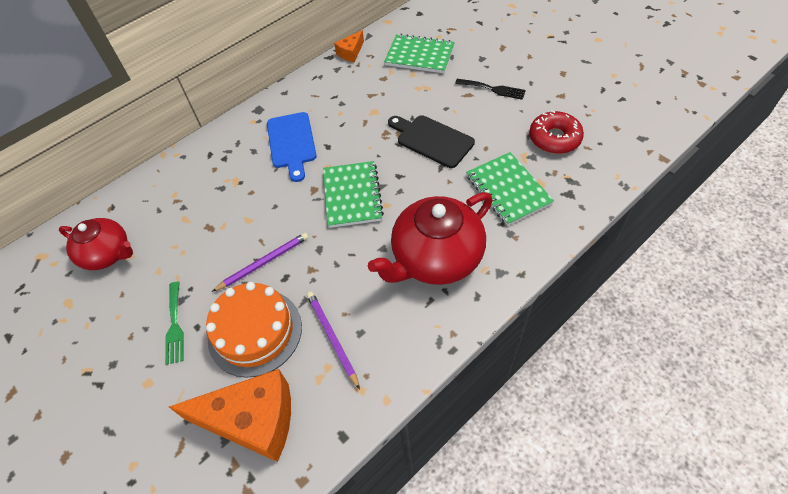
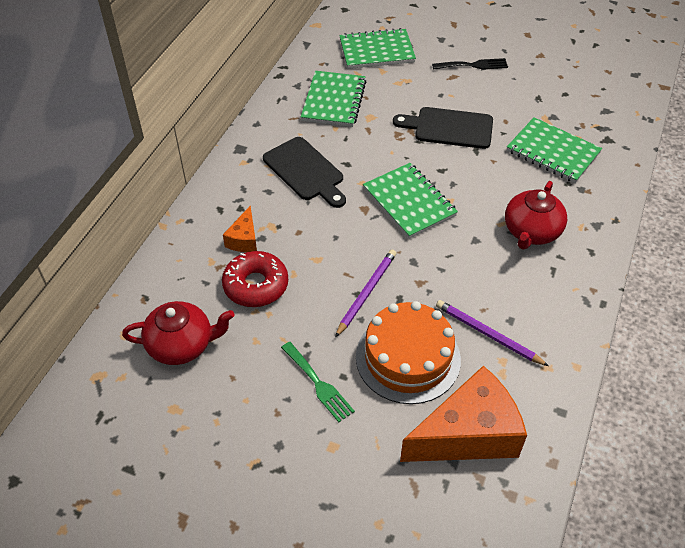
camera: 30 degrees left, 5 degrees down
(292, 143) = (305, 171): blue cutting board -> black cutting board
(351, 53) = (300, 65): orange cheese -> orange cheese (244, 239)
(355, 89) = (334, 101): none -> green notebook
(435, 258) = (531, 232): red teapot -> red teapot, size x0.63
(554, 138) = (561, 95): red donut -> red donut (256, 285)

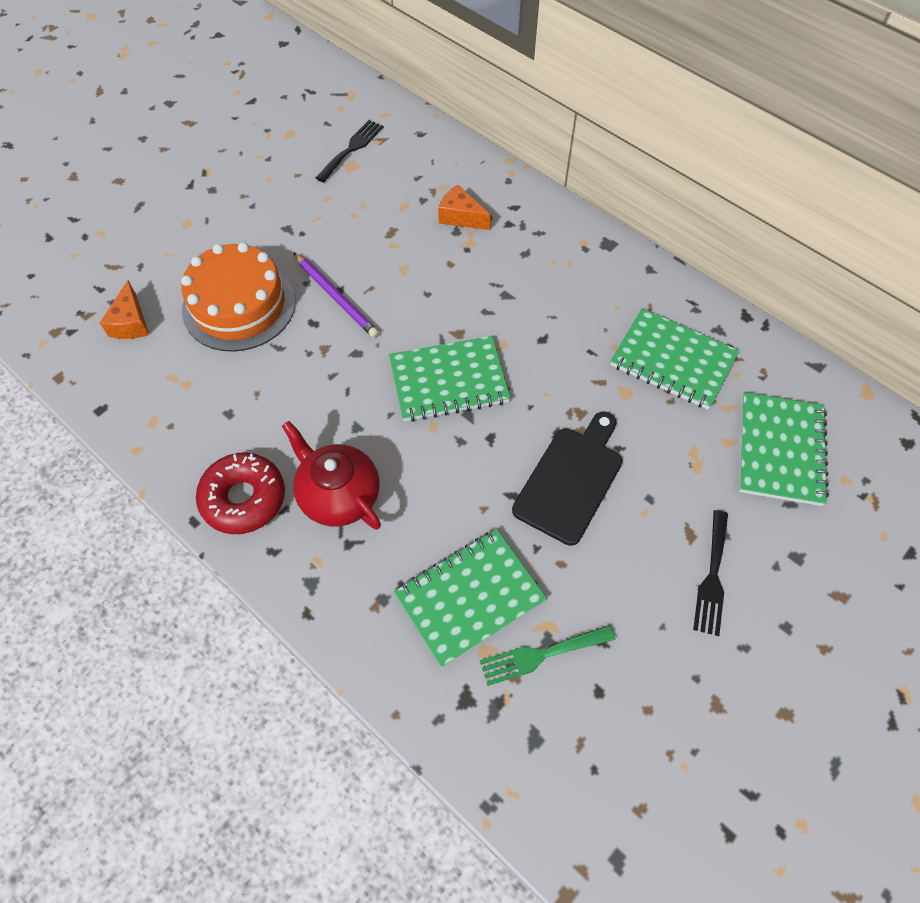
camera: 110 degrees right, 10 degrees up
(182, 345) = (352, 148): red teapot -> black fork
(256, 285) = (394, 212): red donut -> red donut (243, 498)
(305, 171) = (545, 294): black cutting board -> none
(318, 384) = (253, 230): green fork -> green fork (541, 655)
(468, 434) = (131, 322): orange cheese -> orange cheese, size x0.47
(488, 334) = (223, 384): purple pencil -> none

